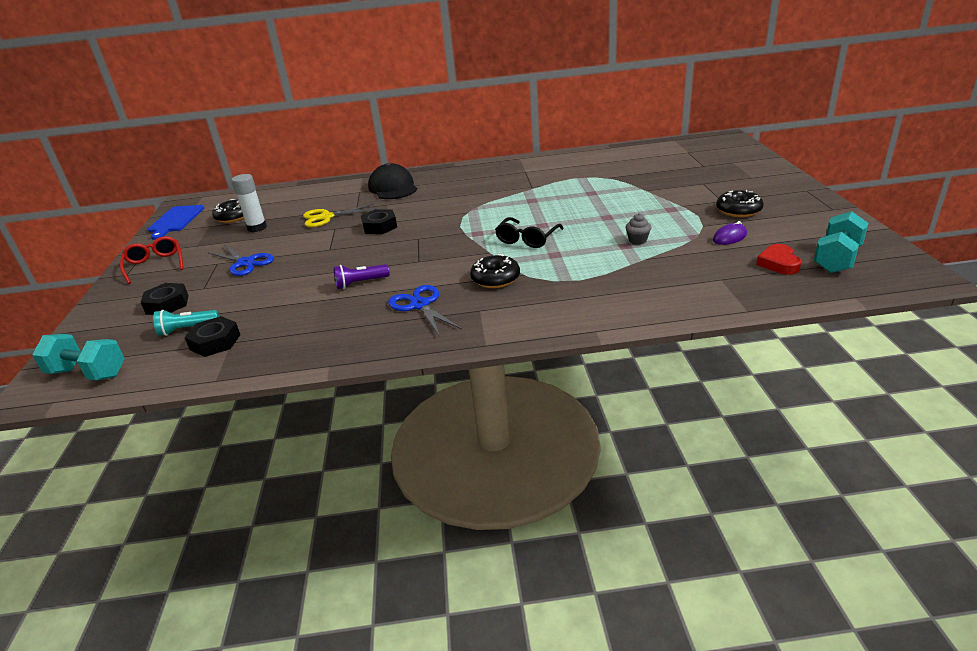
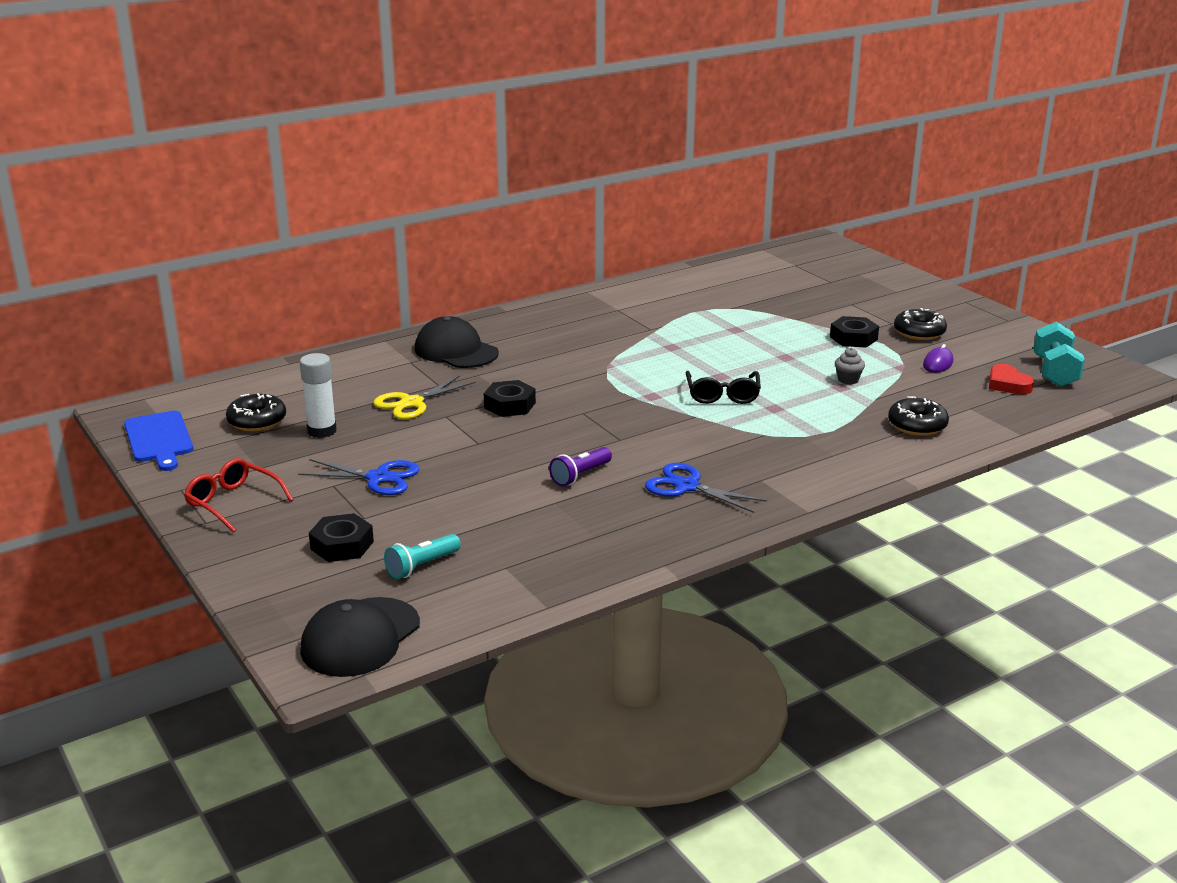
camera: 30 degrees left, 5 degrees down
(88, 373) = (360, 637): turquoise dumbbell -> black cap
(215, 342) = (484, 571): black nut -> black nut (853, 338)
(495, 279) = (739, 444): black donut -> black donut (917, 425)

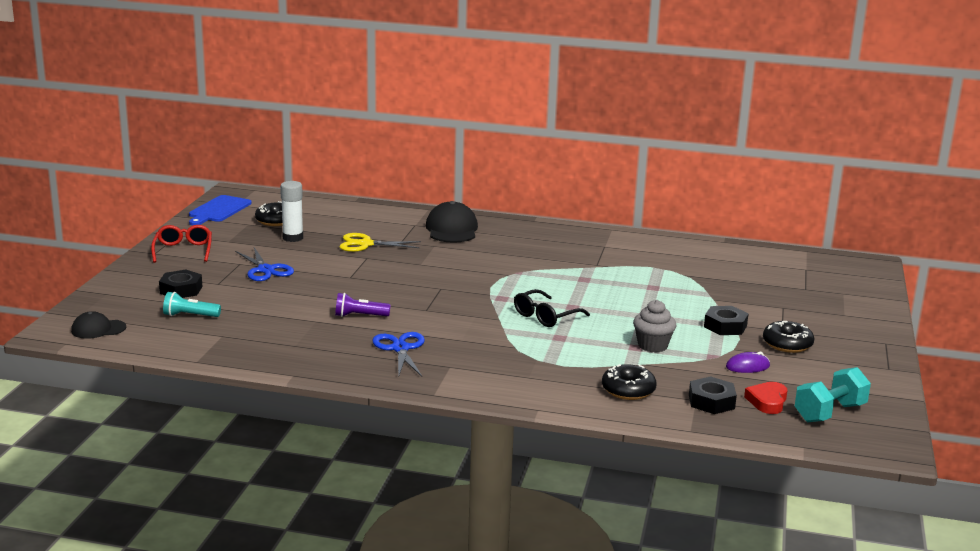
camera: 45 degrees right, 5 degrees down
(360, 637) = (98, 329): black cap -> black cap, size x0.60
(510, 405) = (411, 267): black nut -> black nut (711, 402)
(848, 380) = (652, 346): grey cupcake -> grey cupcake, size x1.56

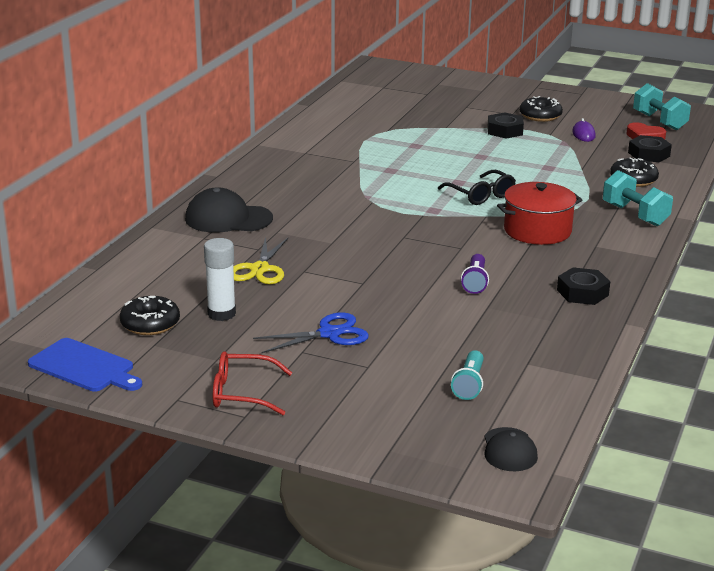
camera: 80 degrees left, 5 degrees up
(181, 290) = (385, 392): black nut -> black nut (582, 292)
(400, 348) = (557, 266): blue scissors -> none
(474, 341) = (537, 230): none -> red pot
(532, 387) = (635, 215): none -> turquoise dumbbell
(652, 346) = (545, 161): grey cupcake -> none

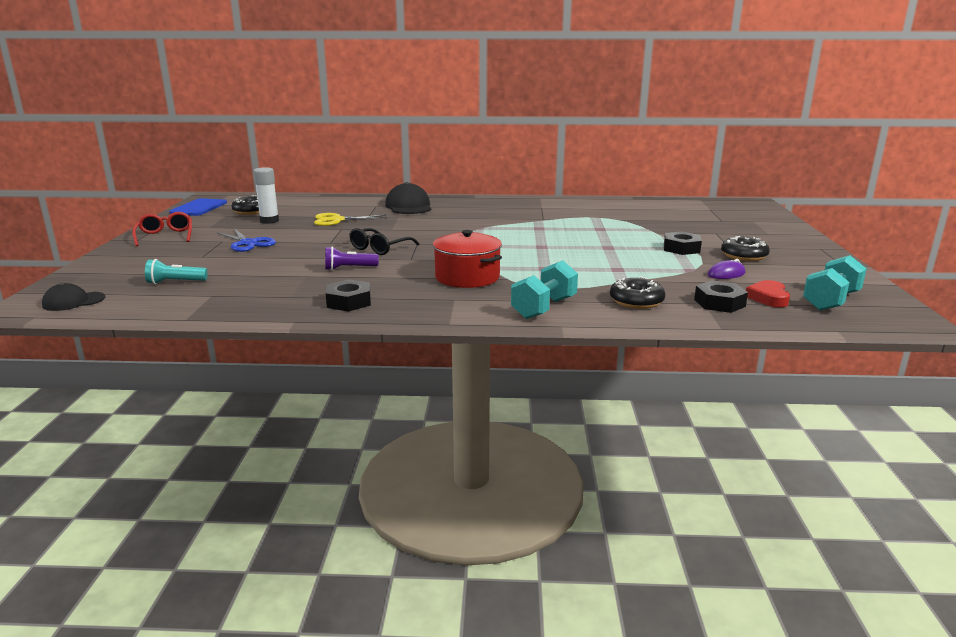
camera: 70 degrees right, 5 degrees down
(481, 195) = (522, 255): black glasses -> black glasses (380, 248)

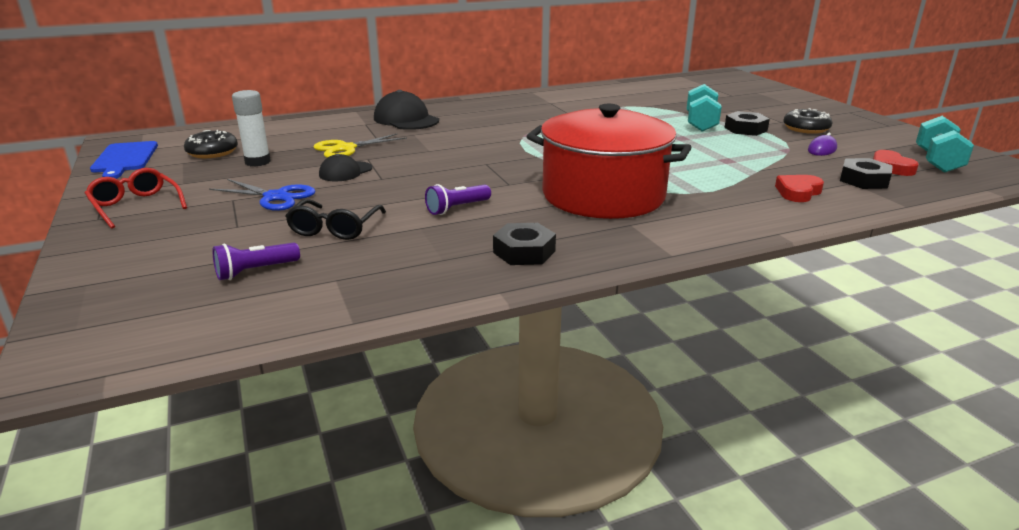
camera: 25 degrees left, 5 degrees up
(73, 301) = (137, 334): black cap -> black cap (345, 172)
(175, 282) = (255, 271): turquoise flashlight -> purple flashlight
(380, 248) = (453, 176): black glasses -> black glasses (335, 228)
(467, 277) = (603, 195): red pot -> red pot, size x1.61
(544, 308) = (732, 217): turquoise dumbbell -> turquoise dumbbell (701, 123)
(636, 301) = (798, 192): black donut -> red heart

